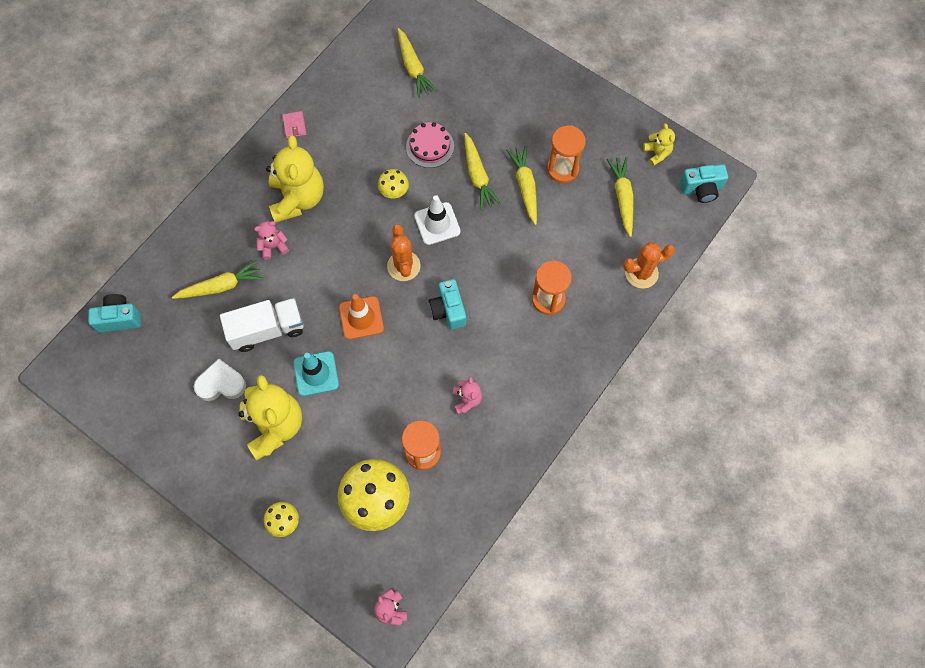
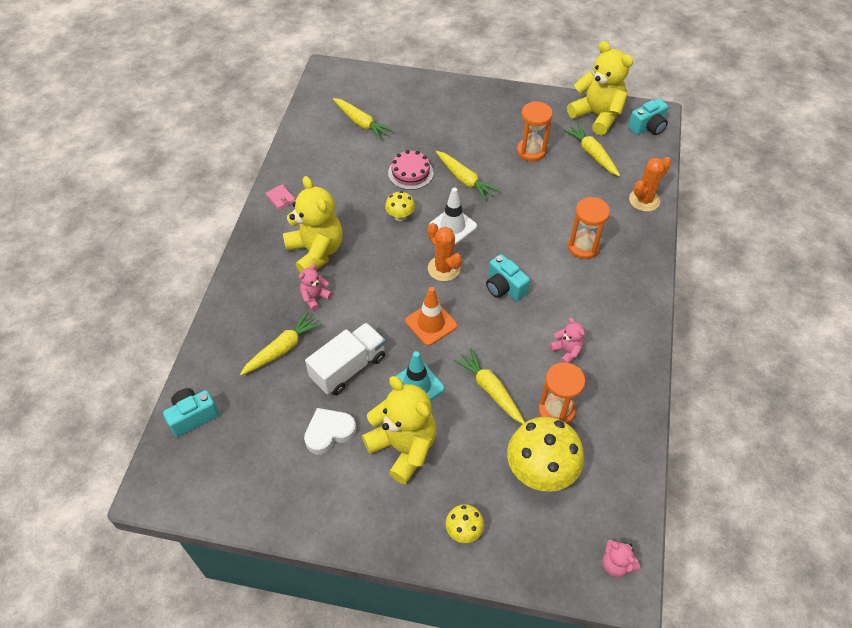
camera: 25 degrees left, 15 degrees down
(525, 186) = (509, 174): yellow carrot -> yellow carrot (490, 390)
(657, 153) = (597, 116): yellow teddy bear -> yellow teddy bear, size x2.12

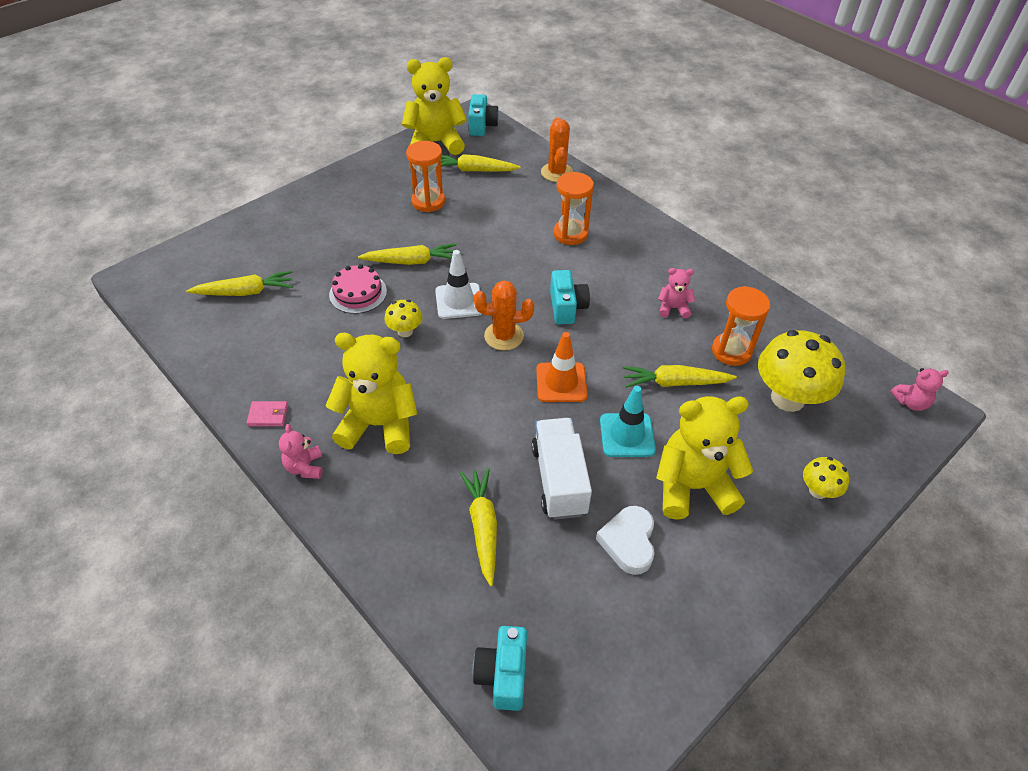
camera: 55 degrees left, 5 degrees down
(315, 297) = (440, 459): pink teddy bear -> pink teddy bear (305, 467)
(504, 287) = (567, 307): turquoise camera -> turquoise camera turned 90 degrees counterclockwise

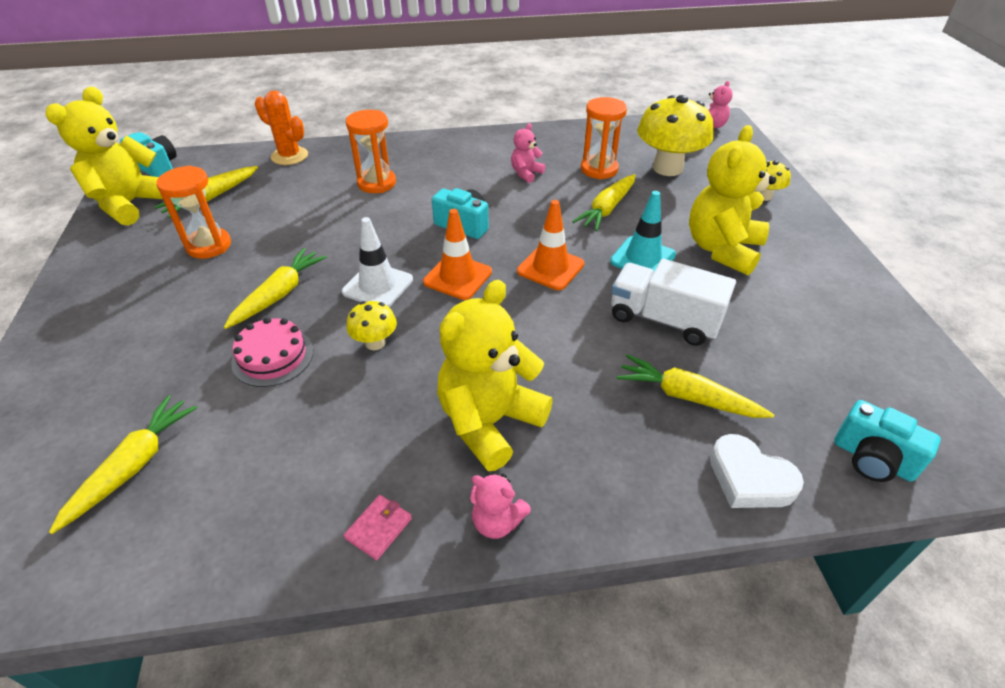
camera: 55 degrees left, 5 degrees down
(504, 336) = (457, 277): orange cactus -> orange traffic cone
(628, 542) = (759, 309): white heart -> white heart (749, 478)

